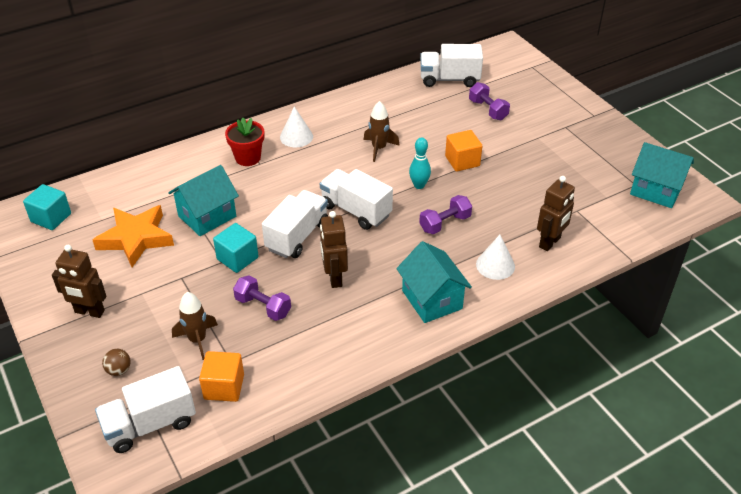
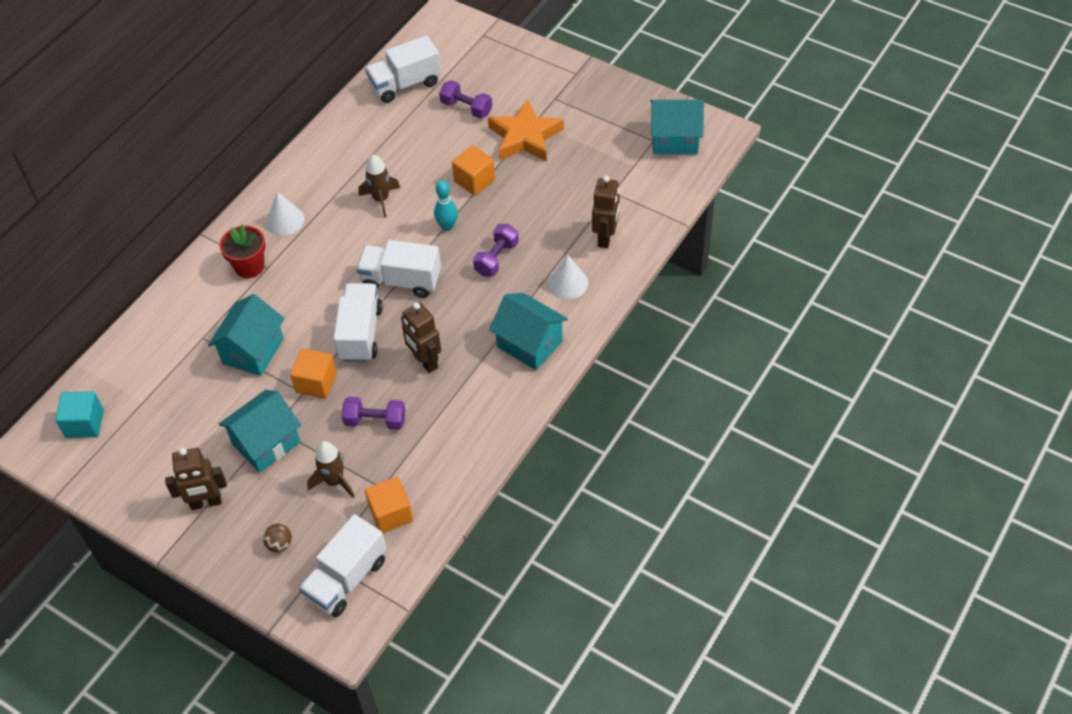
camera: 25 degrees left, 10 degrees up
(136, 239) = (196, 407): orange star -> orange star (525, 137)
(167, 287) = (266, 443): none -> turquoise house
(237, 258) = (316, 383): turquoise cube -> orange cube

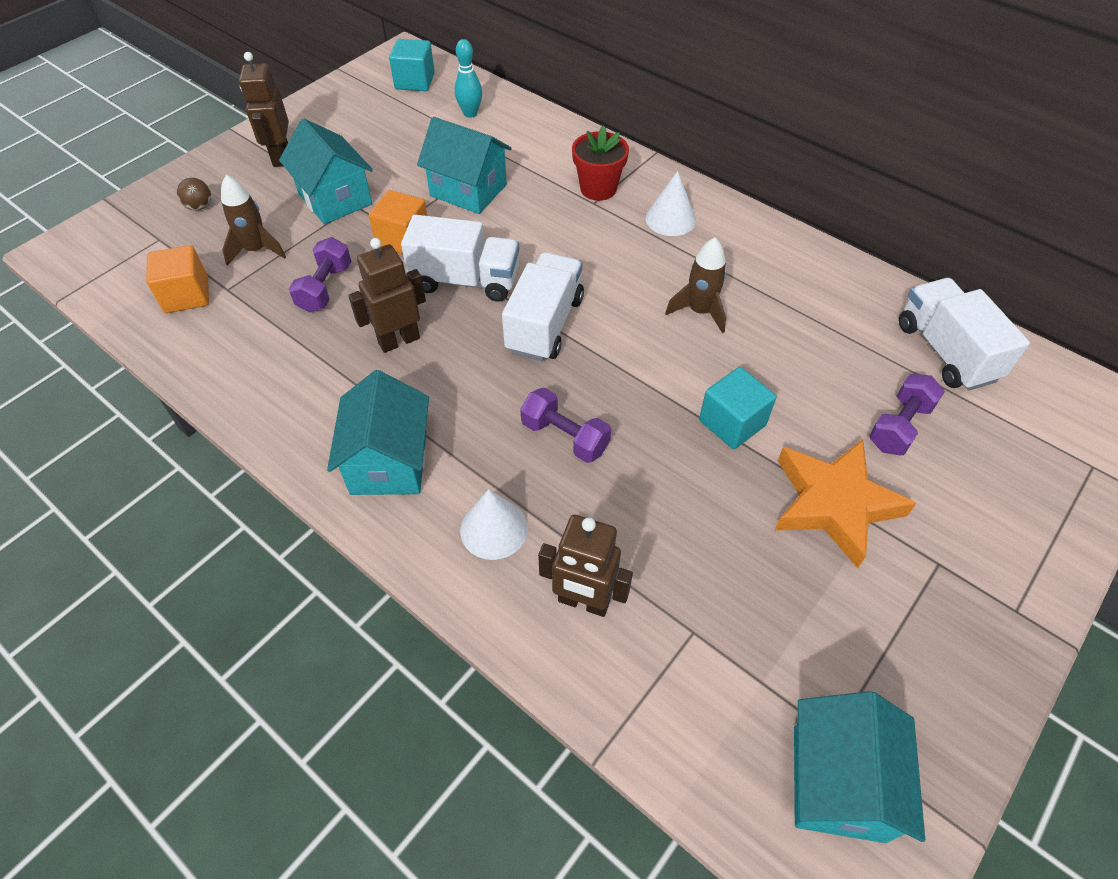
camera: 95 degrees right, 0 degrees up
(346, 578) = (125, 255): white truck -> none
(447, 226) = (639, 382): turquoise bowling pin -> turquoise bowling pin (470, 113)
(474, 180) = (732, 423): orange cube -> turquoise cube
(529, 344) = (389, 462): turquoise house -> turquoise house turned 45 degrees counterclockwise

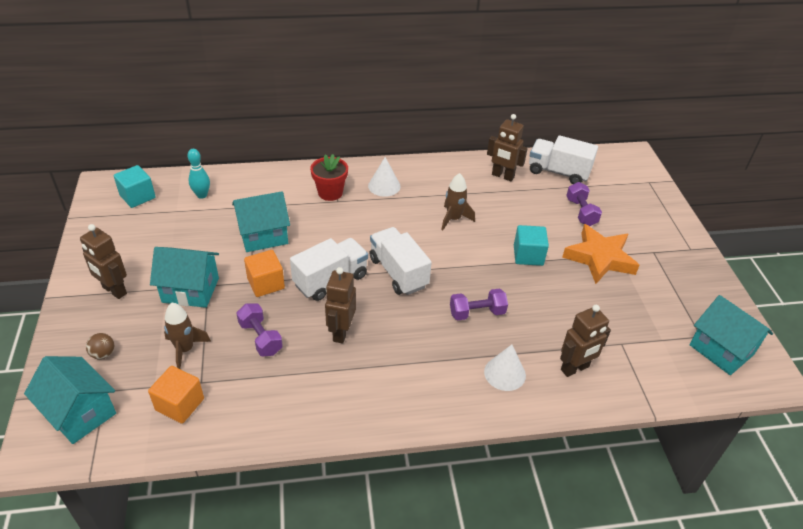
camera: 50 degrees left, 10 degrees down
(389, 462) = (421, 387): turquoise house -> turquoise house (80, 413)
(848, 303) = (502, 176): none -> brown robot

